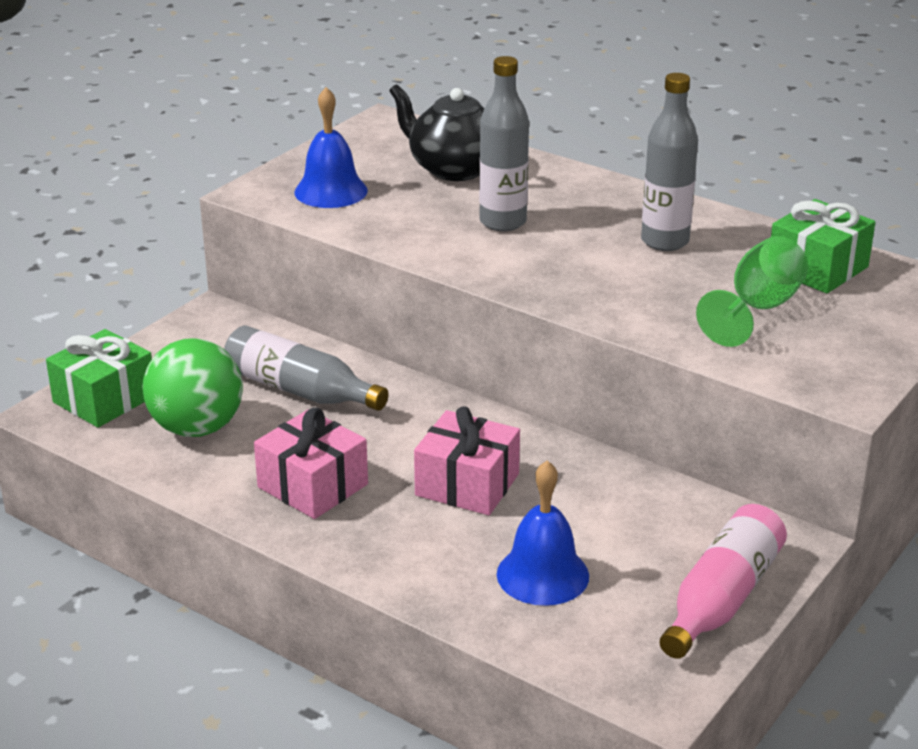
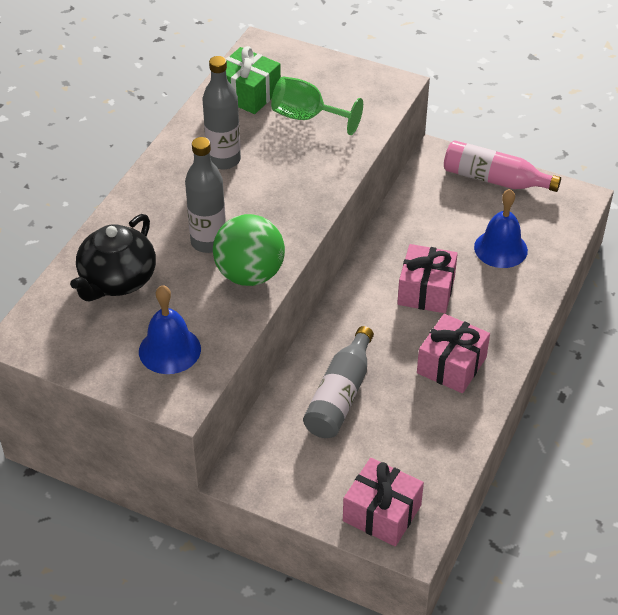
camera: 100 degrees left, 15 degrees up
(104, 399) = (382, 513): green gift -> pink gift
(197, 428) = (404, 444): green ball -> green ball (250, 274)

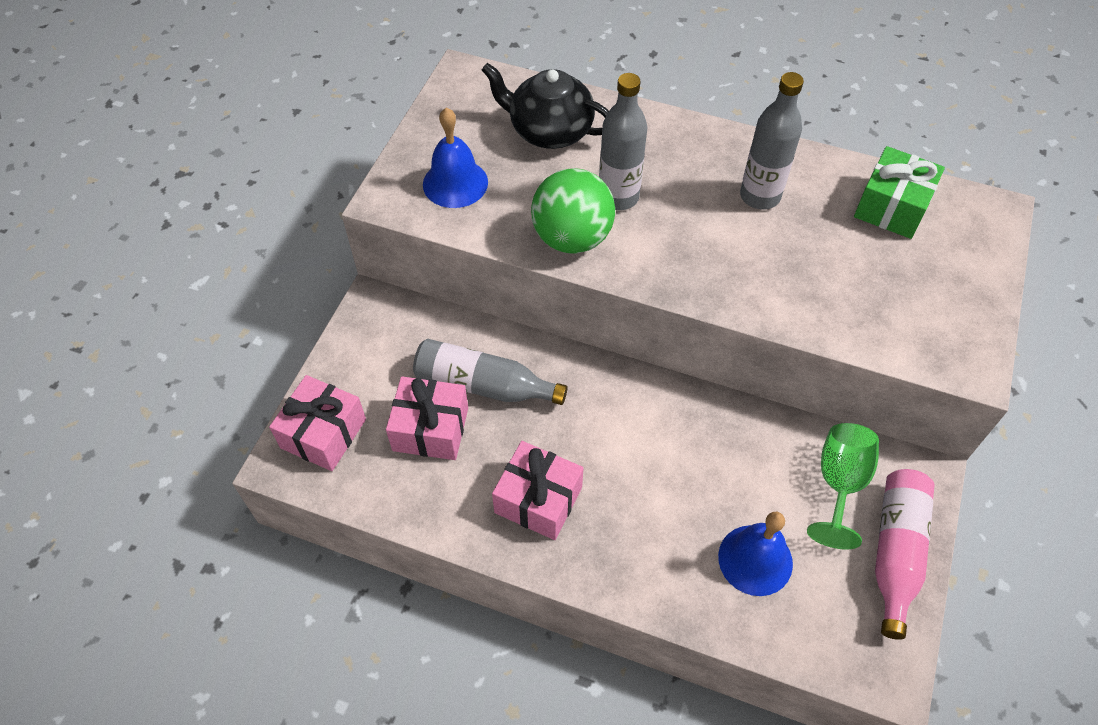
camera: 85 degrees right, 10 degrees up
(307, 117) = (865, 270): green goblet -> green goblet (839, 483)
(426, 290) = (660, 468): pink gift -> pink gift (430, 429)

